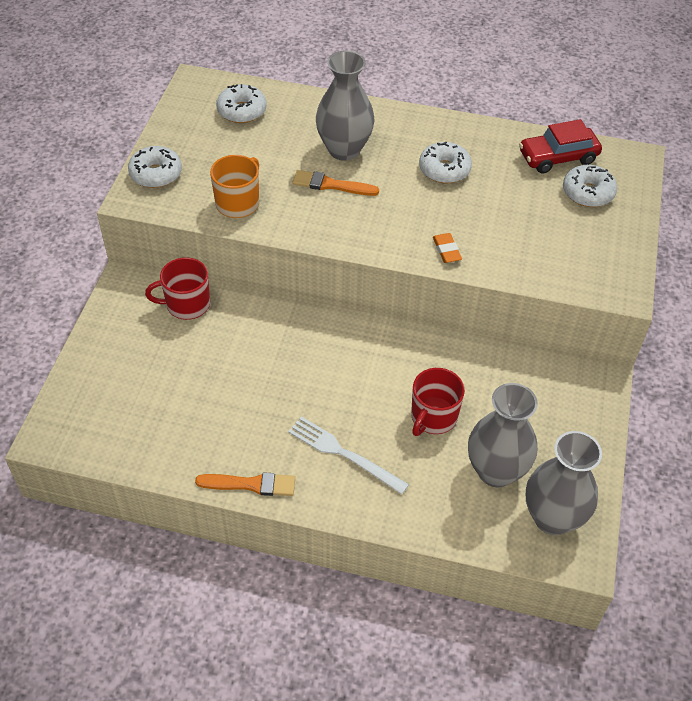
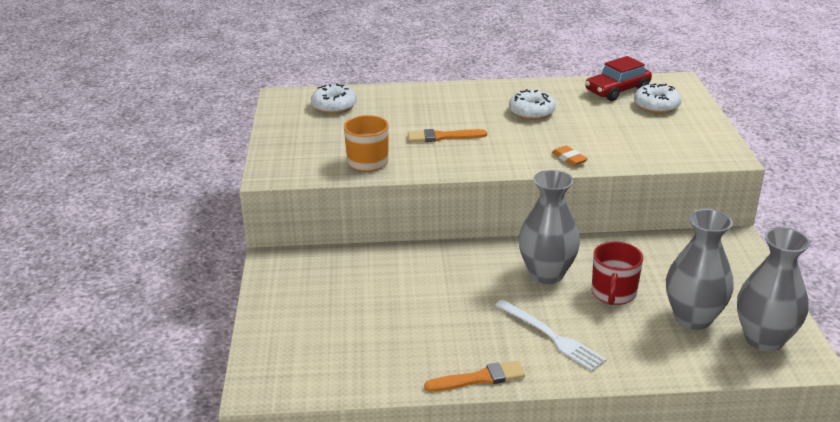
camera: 15 degrees left, 20 degrees down
(156, 174) = (281, 156): white donut -> none
(187, 304) = (340, 262): red mug -> none
(343, 454) = (551, 336): white fork -> white fork turned 150 degrees counterclockwise
(344, 149) = (439, 114): grey vase -> grey vase (546, 274)

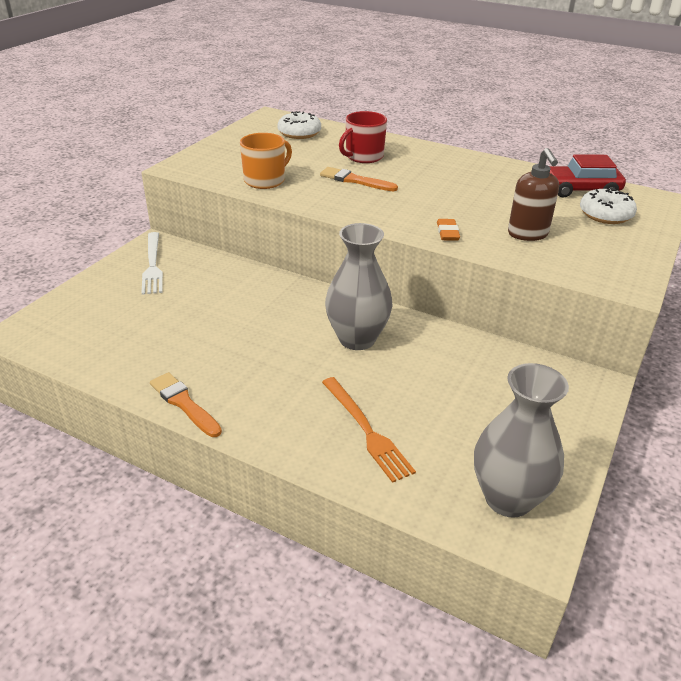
camera: 30 degrees right, 5 degrees up
(479, 378) = (184, 403): orange brush -> orange brush turned 150 degrees counterclockwise
(531, 112) = (465, 184): white donut -> none
(551, 336) = (292, 396): white fork -> white fork (152, 265)
(613, 293) = (399, 382): red mug -> red mug (363, 157)
(624, 140) = (528, 234): none -> brown soap dispenser
(631, 337) = (366, 430): none -> orange fork
(693, 318) = (453, 441): grey vase -> none

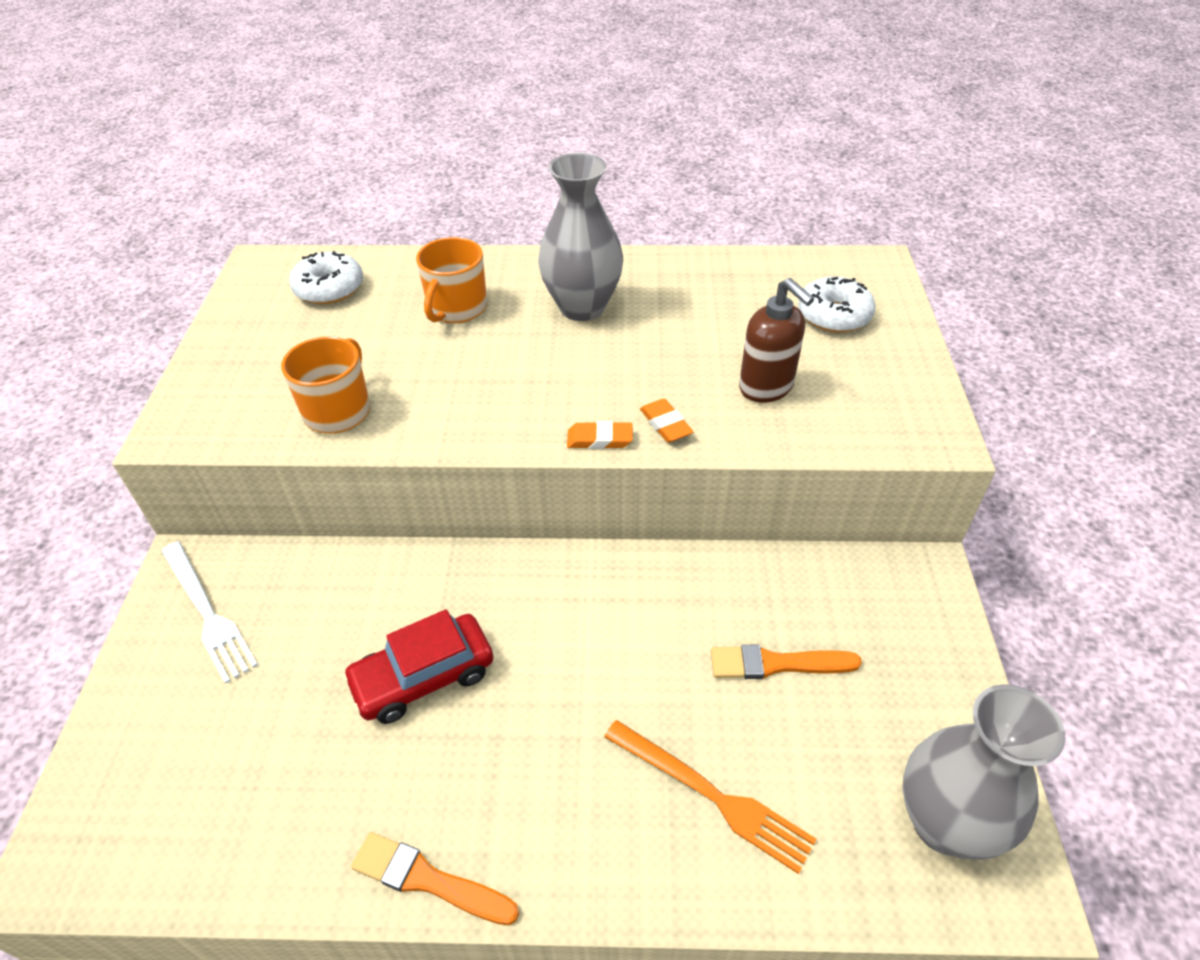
camera: 25 degrees left, 10 degrees up
(355, 180) = (474, 363): orange brush -> orange brush (777, 664)
(357, 339) = (602, 629): grey vase -> grey vase (582, 307)
(363, 157) = (457, 308): red mug -> orange mug
(401, 228) = (599, 439): none -> orange eraser
(580, 190) = (777, 279): red car -> red car (423, 677)

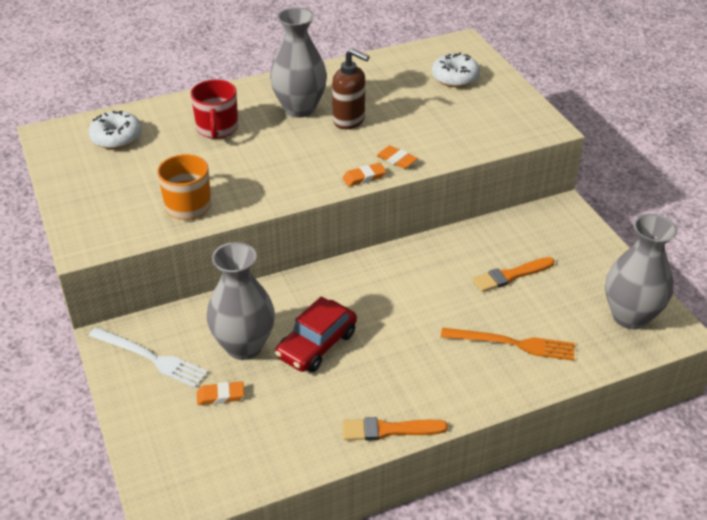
camera: 25 degrees left, 5 degrees down
(247, 711) = (220, 396): none -> orange eraser
(329, 640) = (244, 346): none -> grey vase
(457, 308) = (217, 129): orange mug -> red mug
(766, 387) = (441, 126): brown soap dispenser -> brown soap dispenser (349, 120)

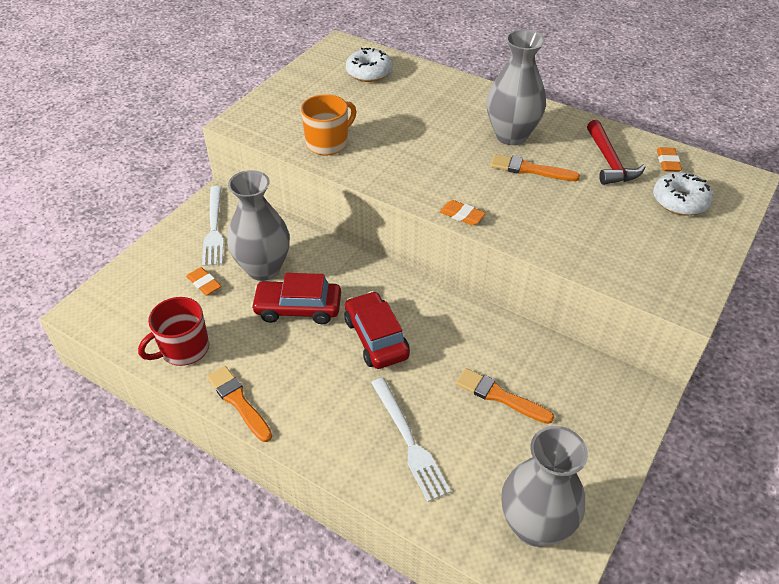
camera: 55 degrees right, 5 degrees up
(217, 129) = (434, 109): red mug -> red mug (184, 349)
(349, 120) = (529, 169): brown soap dispenser -> orange brush
(382, 82) = (609, 161): none -> red hammer
(395, 313) = (376, 338): none -> red car
(396, 160) = (508, 223): orange eraser -> orange eraser (667, 162)
(513, 344) = (409, 441): orange fork -> white fork

